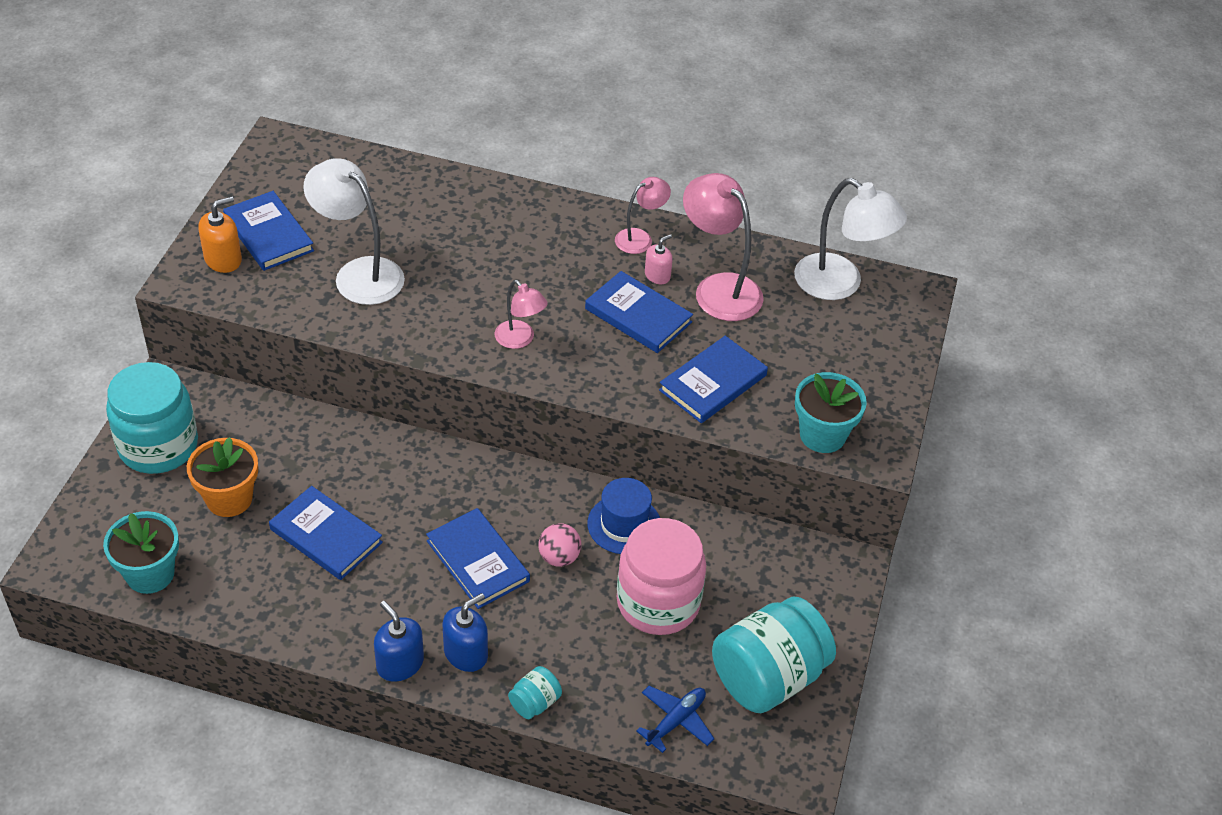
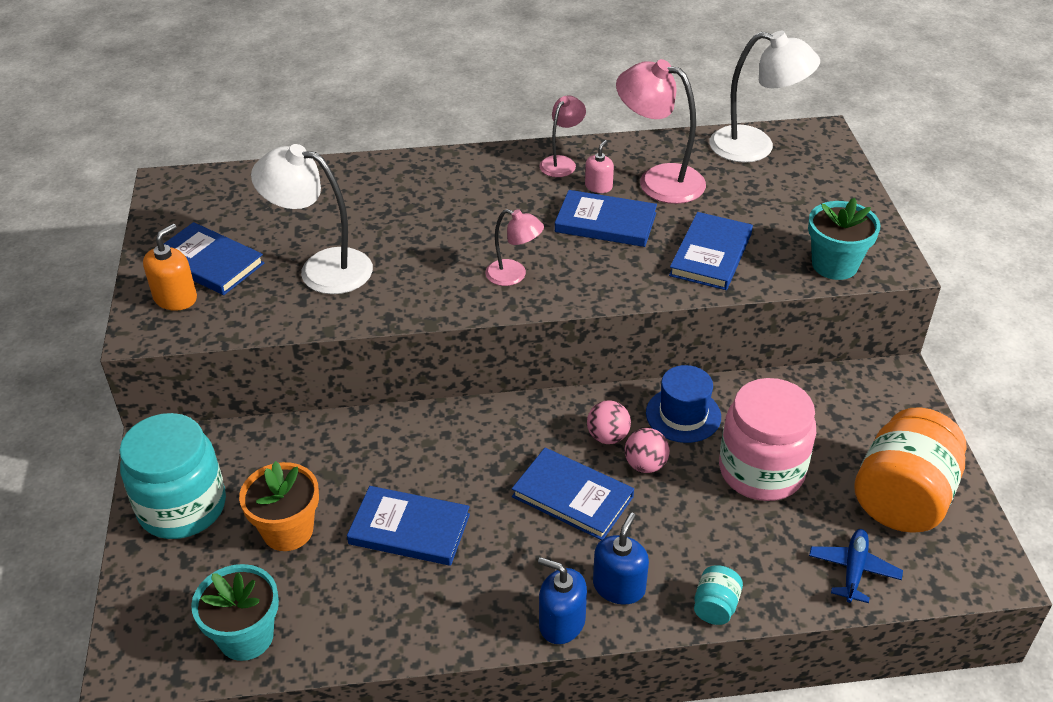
camera: 20 degrees left, 5 degrees down
(543, 519) = (607, 437): none -> pink ball
(768, 677) = (902, 498): turquoise jar -> orange jar

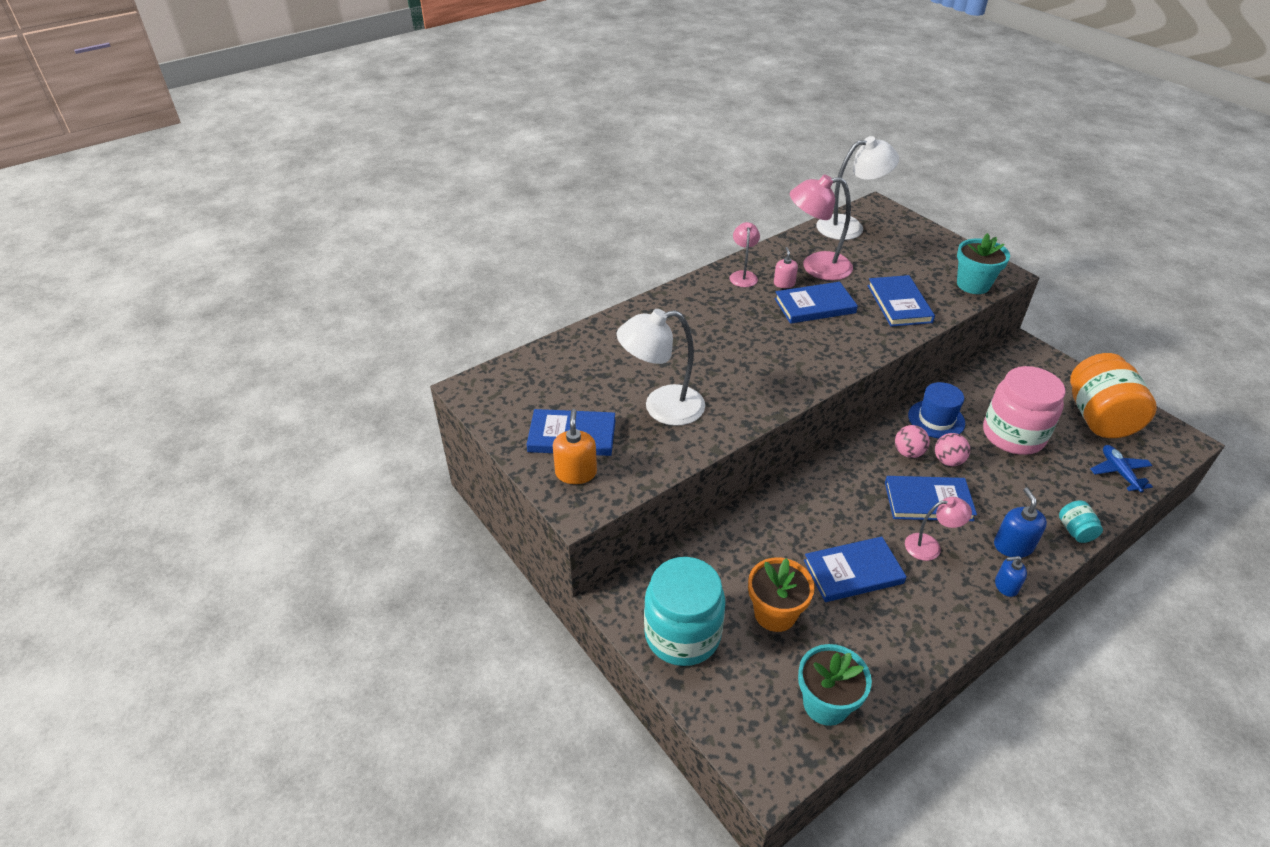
camera: 30 degrees left, 0 degrees up
(514, 275) = (797, 362): pink lamp -> pink lamp (930, 546)
(561, 623) = (1006, 586): blue soap dispenser -> blue soap dispenser, size x0.67

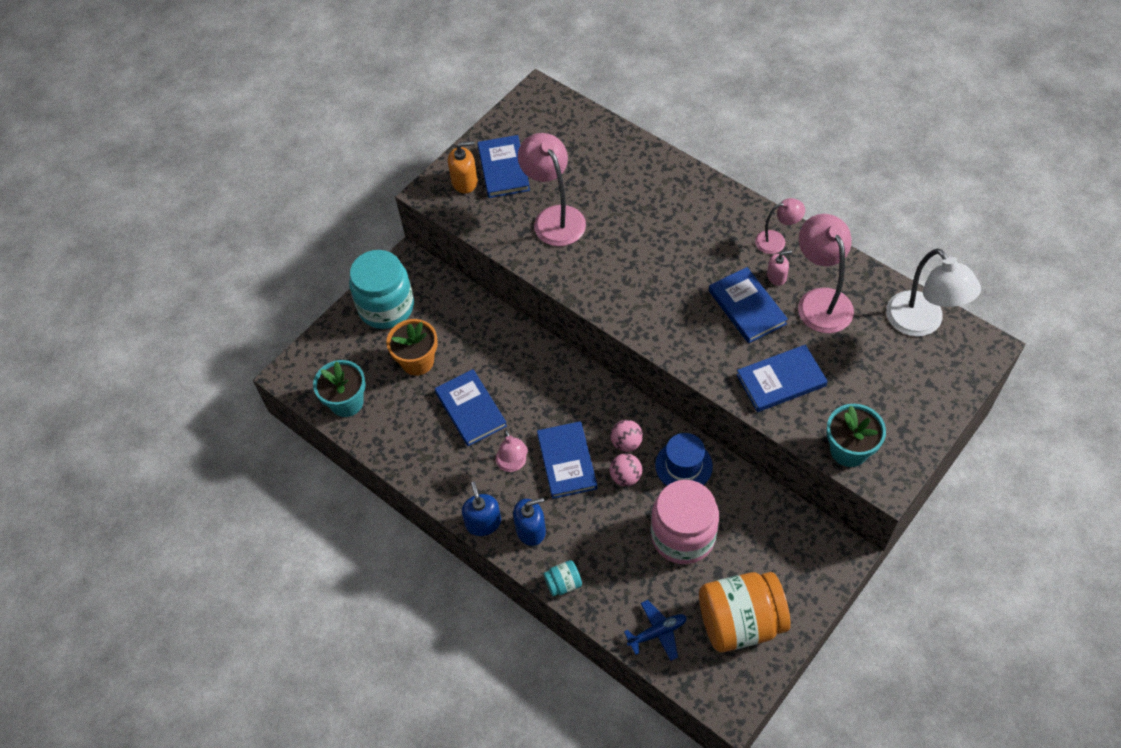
camera: 80 degrees right, 15 degrees up
(662, 407) = (554, 217): white lamp -> pink lamp
(1006, 586) = (483, 523): blue soap dispenser -> blue soap dispenser, size x1.50

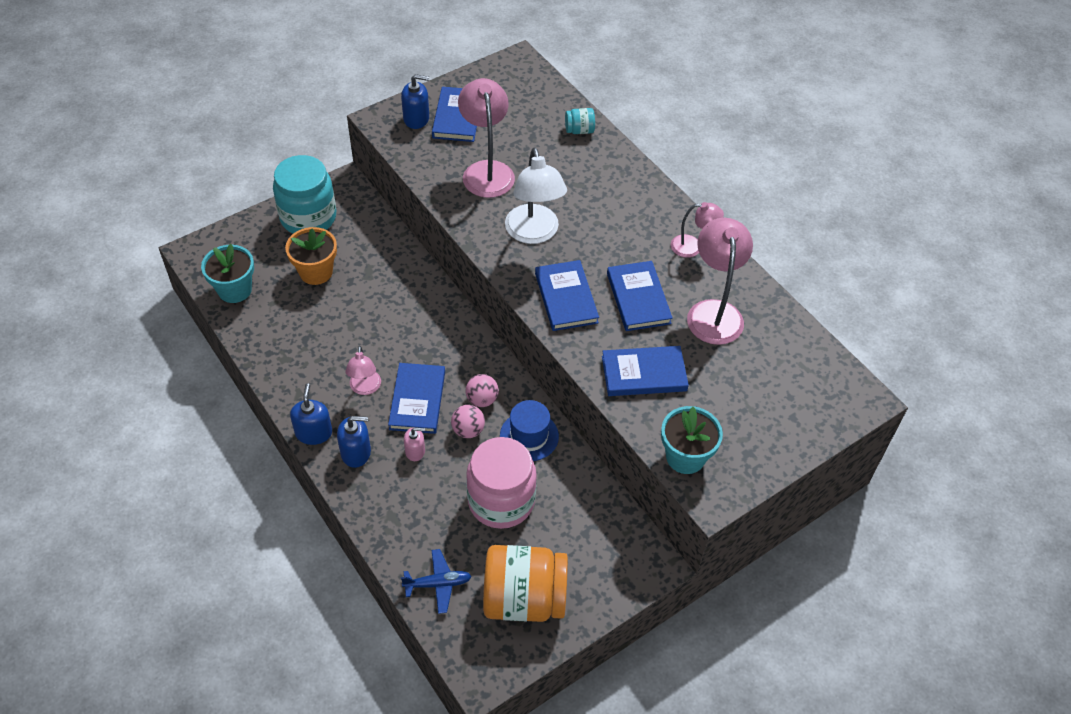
camera: 10 degrees right, 5 degrees down
(464, 182) = (416, 119): orange soap dispenser -> blue soap dispenser
(470, 409) = (346, 328): blue book -> blue book (566, 298)
(563, 583) = (366, 511): turquoise jar -> turquoise jar (579, 130)
(776, 277) = (679, 279): pink soap dispenser -> pink soap dispenser (415, 451)
(921, 323) = (808, 359): white lamp -> white lamp (534, 233)

